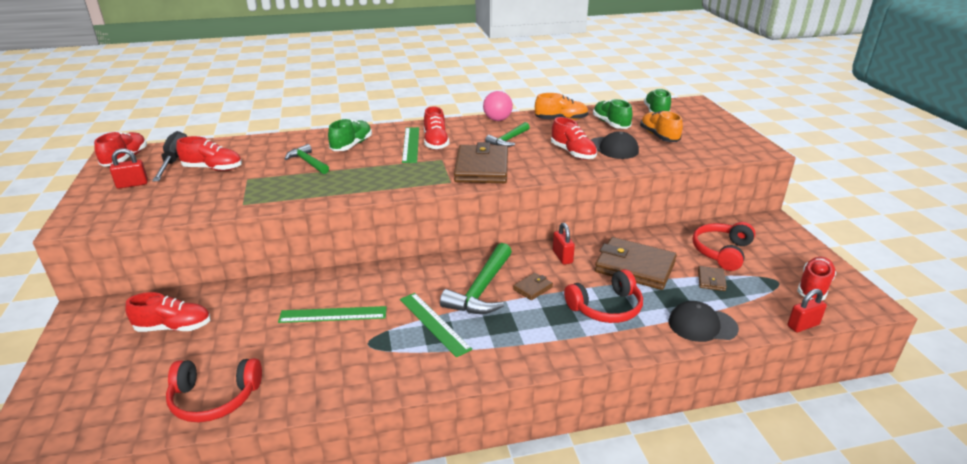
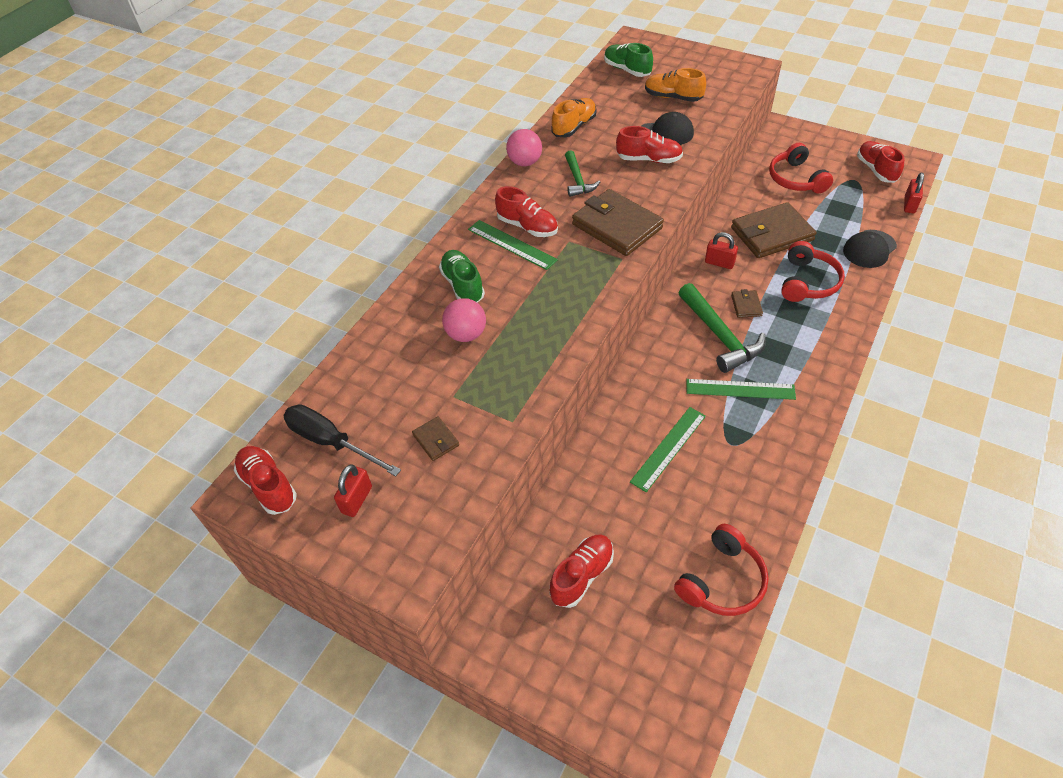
camera: 45 degrees left, 20 degrees up
(213, 168) = (394, 415): red shoe -> none
(308, 162) = (466, 334): green hammer -> pink ball
(611, 124) = (618, 106): green shoe -> none
(711, 280) = (824, 209): brown wallet -> brown wallet (436, 440)

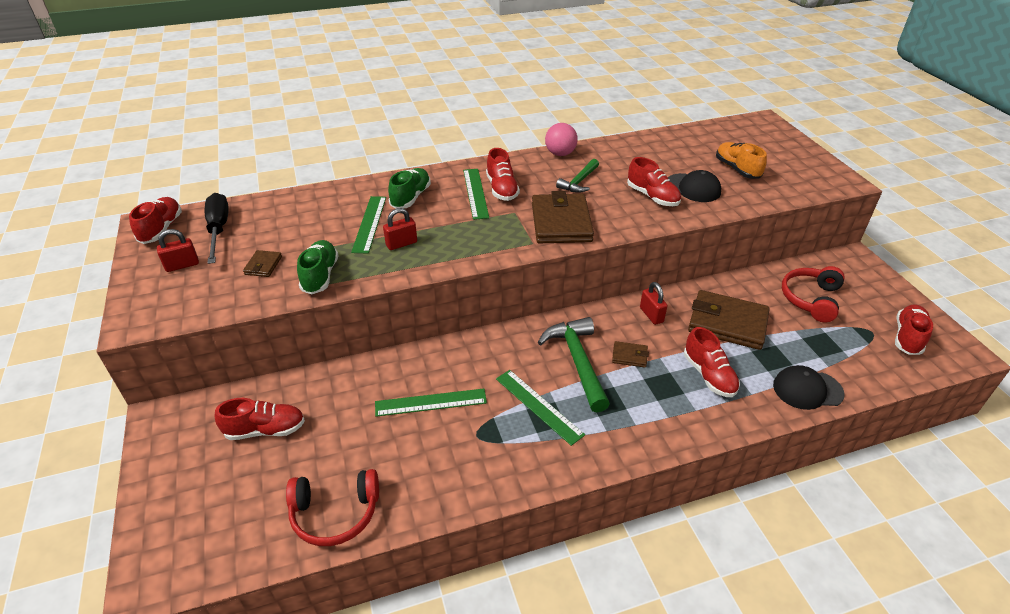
camera: 40 degrees right, 10 degrees down
(466, 334) = (369, 223): pink ball -> green ruler
(574, 127) = (628, 151): orange shoe -> none
(627, 70) = (727, 136): green shoe -> green shoe (320, 276)
(720, 336) = (577, 361): green hammer -> green hammer turned 150 degrees clockwise
(746, 305) = (629, 356): brown wallet -> brown wallet turned 60 degrees clockwise
(808, 282) = (709, 375): red headphones -> red shoe
(909, 205) = (904, 383): red padlock -> red padlock (401, 244)

